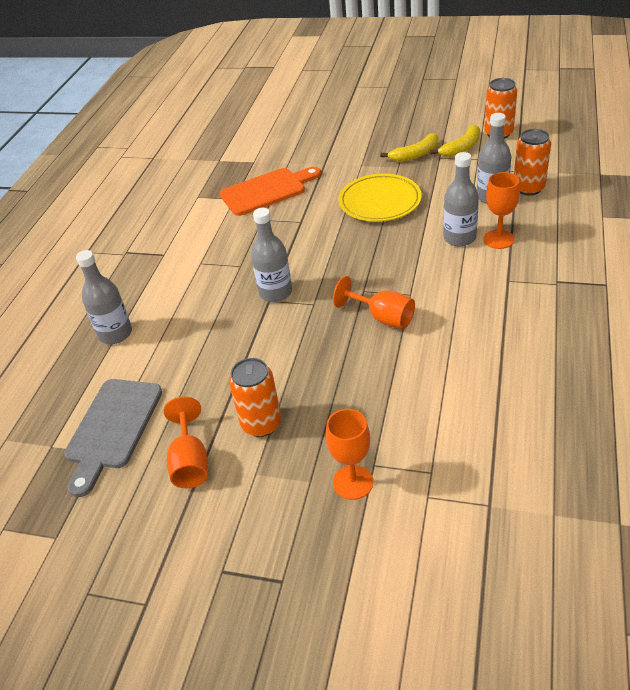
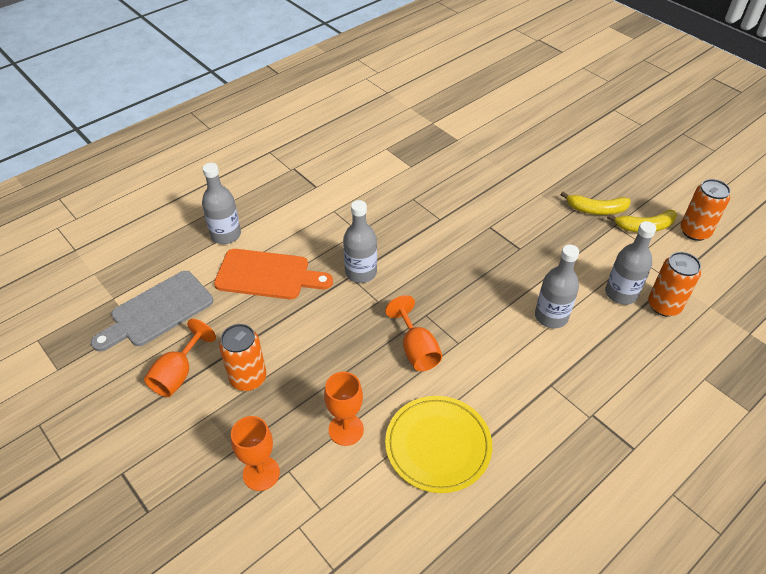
camera: 30 degrees right, 5 degrees up
(267, 191) = (441, 174): orange cutting board -> orange cutting board (267, 275)
(380, 201) = (520, 239): yellow plate -> yellow plate (438, 445)
(498, 239) = (583, 340): orange goblet -> orange goblet (346, 429)

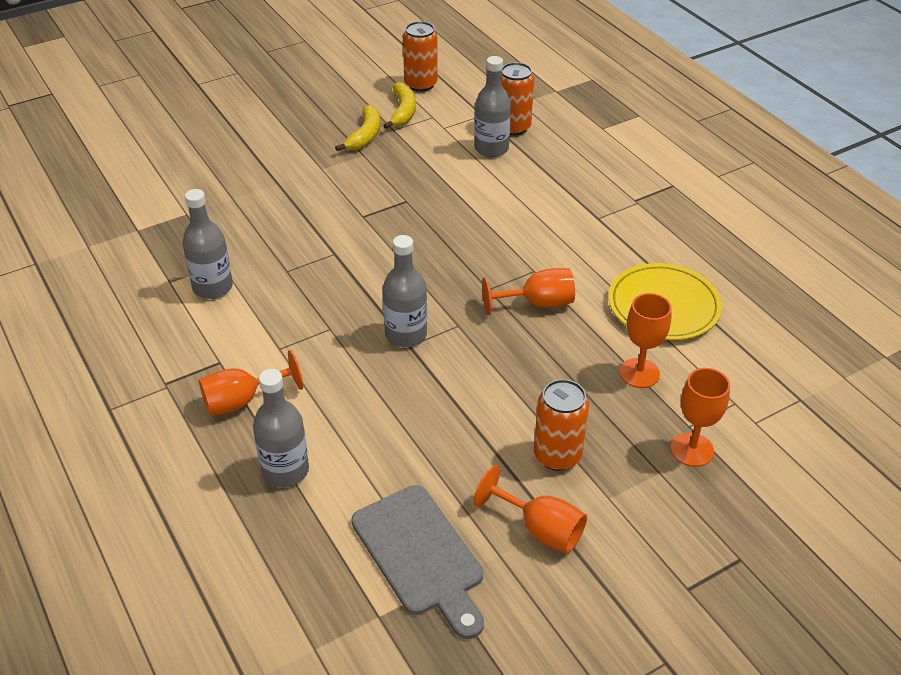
camera: 80 degrees left, 5 degrees down
(267, 275) = (383, 426): orange cutting board -> none
(283, 204) = (242, 401): none -> orange goblet
(551, 316) = (511, 199): grey bottle -> grey bottle (213, 287)

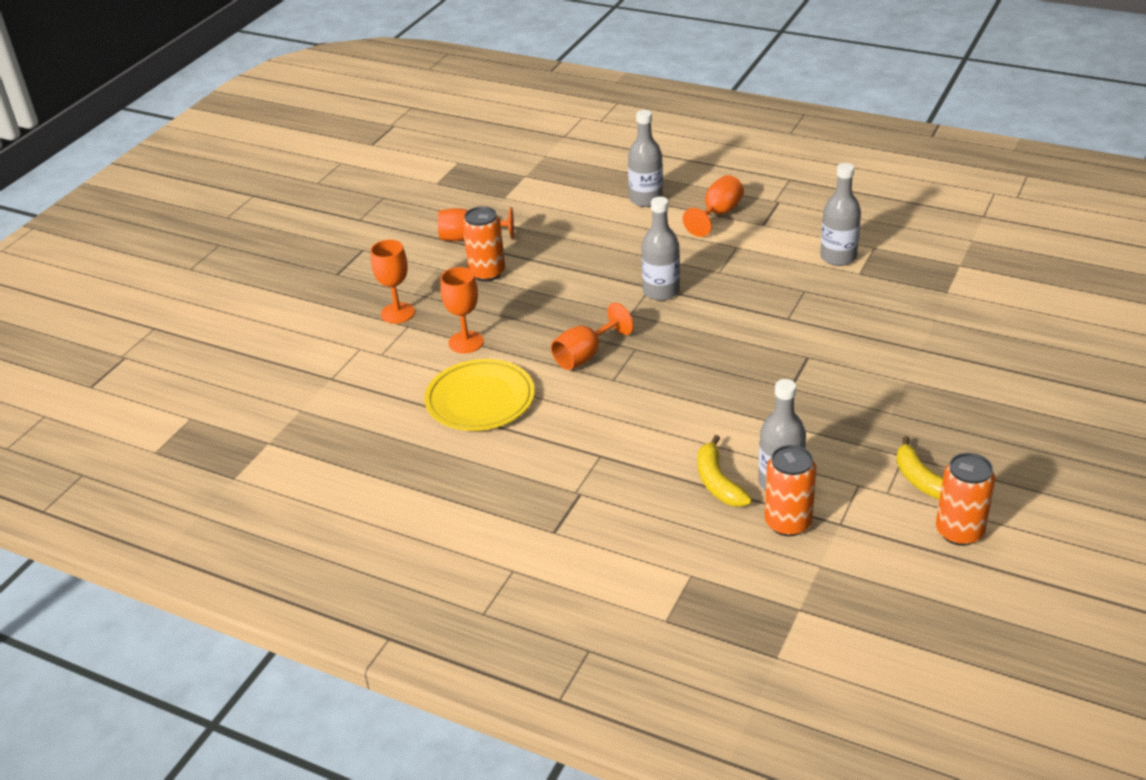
camera: 150 degrees right, 5 degrees down
(365, 135) = (919, 433): yellow banana -> yellow banana (717, 482)
(421, 555) = (527, 202): grey cutting board -> none

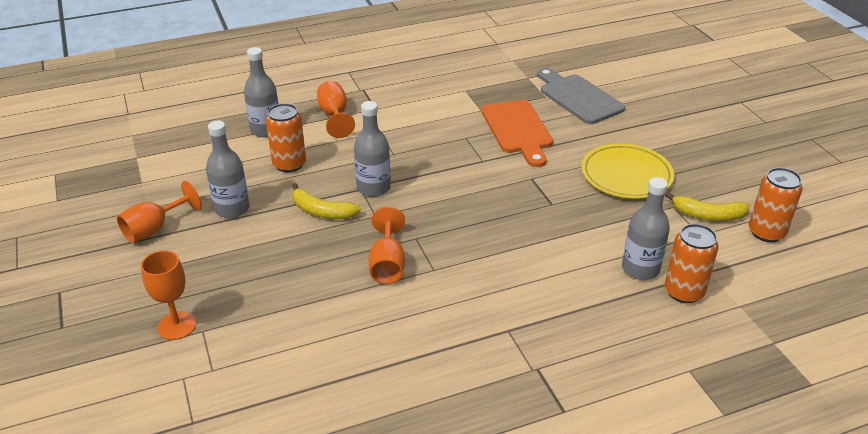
camera: 50 degrees left, 0 degrees up
(466, 342) = (276, 312): orange goblet -> none
(480, 400) = (357, 350): yellow plate -> yellow plate (626, 175)
(487, 273) = (213, 248): orange can -> orange can (289, 164)
(717, 482) = (607, 295): yellow banana -> yellow banana (322, 211)
(838, 257) = (454, 106): grey bottle -> grey bottle (232, 209)
(865, 308) = (518, 130): none -> orange cutting board
(980, 309) = (578, 97): none -> grey cutting board

